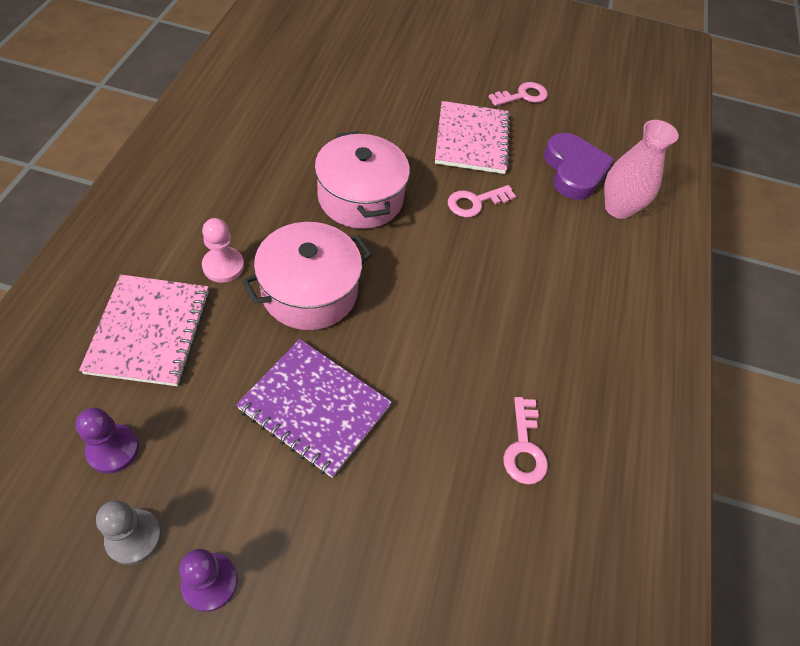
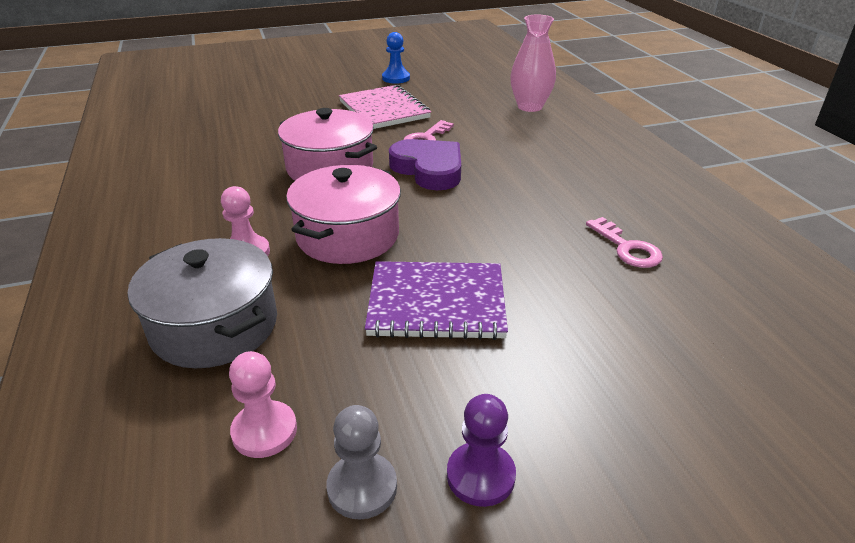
camera: 25 degrees left, 20 degrees down
(113, 449) = (264, 431): purple pawn -> pink pawn
(149, 331) = (214, 326): pink notebook -> grey pot
(523, 96) = (396, 78): pink key -> blue pawn
(574, 171) = (477, 100): purple heart -> purple heart (429, 169)

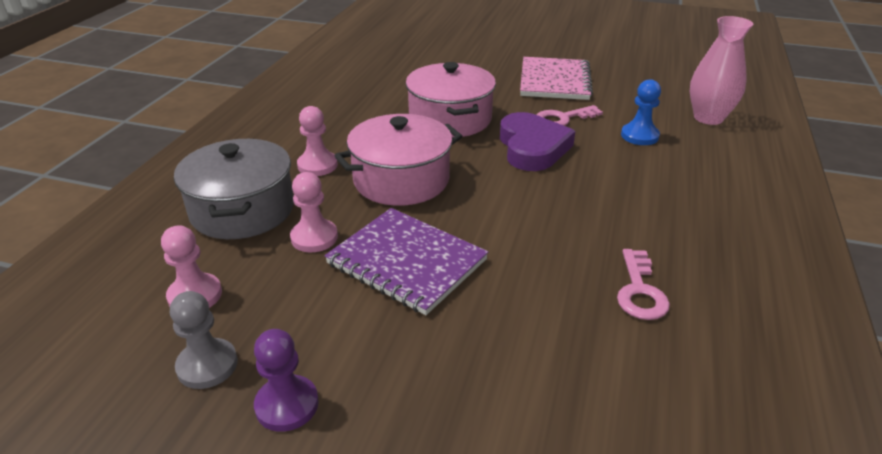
camera: 35 degrees right, 0 degrees up
(325, 319) = (314, 237): none -> pink pawn
(396, 78) = (600, 54): blue pawn -> blue pawn (639, 136)

